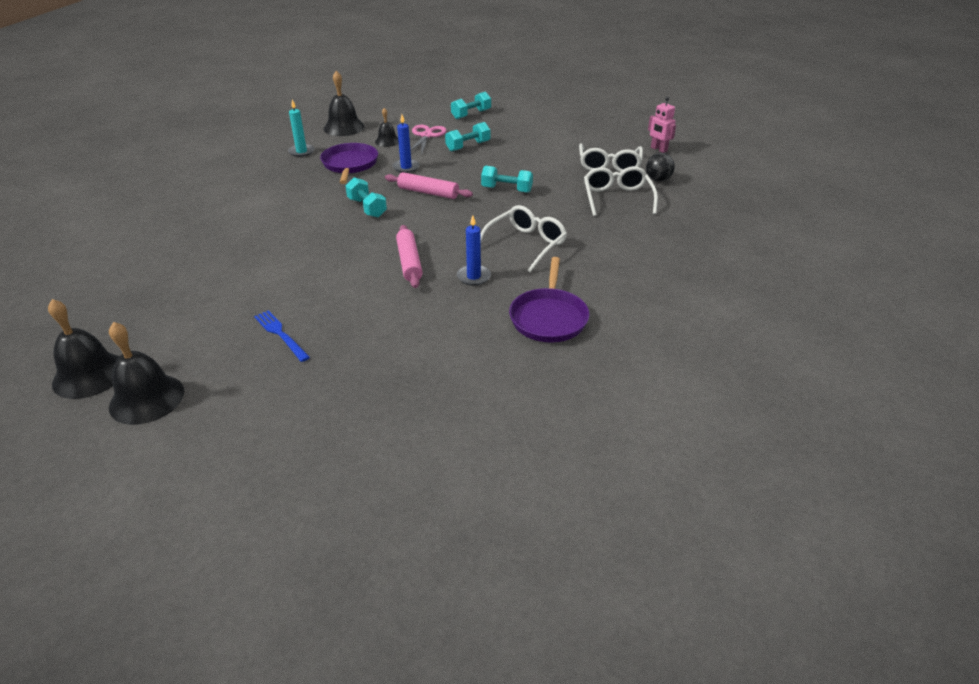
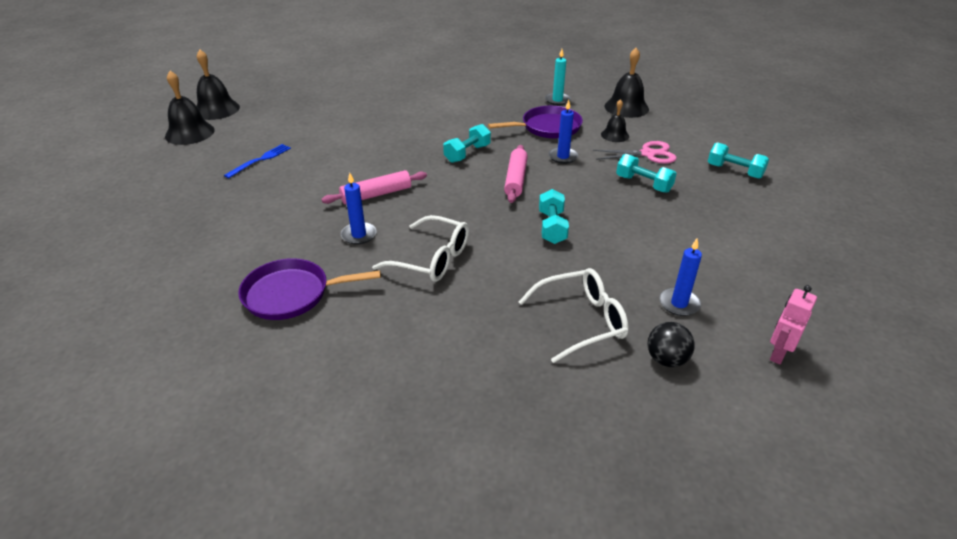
camera: 75 degrees right, 0 degrees up
(609, 165) = (679, 304): white glasses -> blue candle

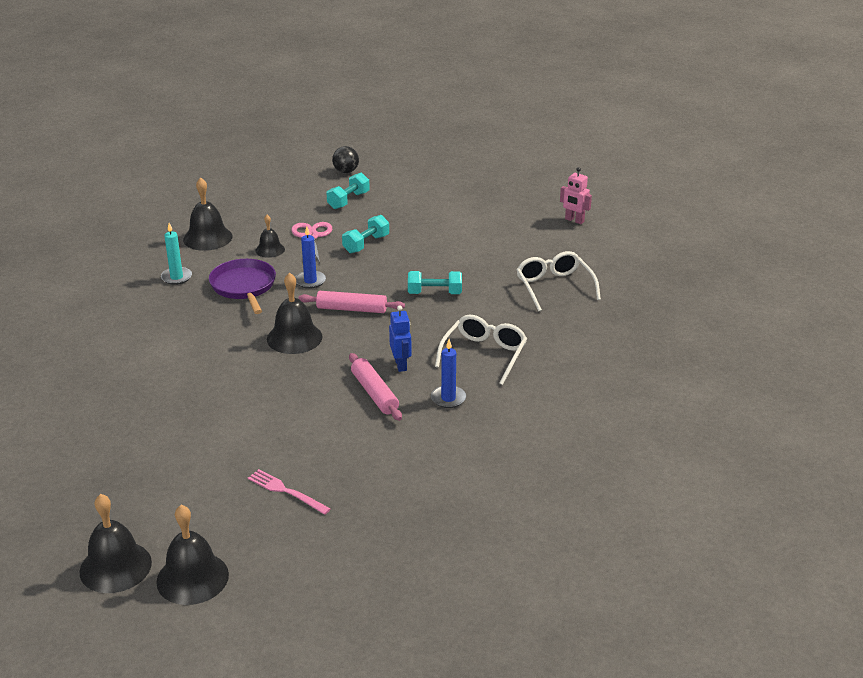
camera: 90 degrees left, 5 degrees down
(260, 160) = (286, 491): blue fork -> pink fork
(291, 294) = (541, 429): purple pan -> none
(419, 208) = (401, 365): none -> blue robot
(467, 153) = (294, 338): turquoise dumbbell -> black bell
(666, 359) = (587, 258): black ball -> black ball (346, 171)
(679, 304) = (530, 247): blue candle -> none

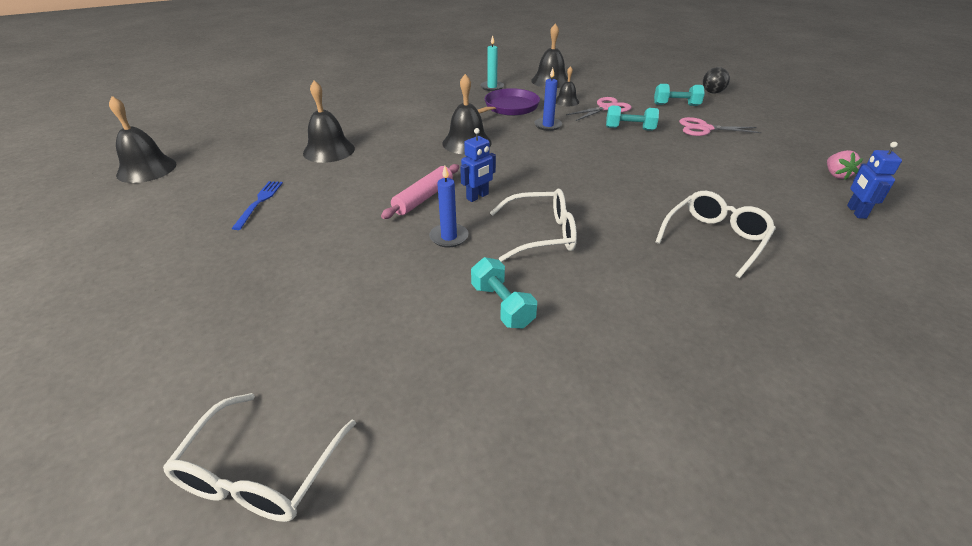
camera: 60 degrees right, 5 degrees up
(192, 578) = (136, 200): black bell -> black bell (329, 150)
(286, 491) = (259, 202): pink fork -> blue fork
(352, 309) = (532, 151): pink rolling pin -> none
(406, 211) = (704, 128): none -> pink scissors
(434, 293) = (605, 178): turquoise dumbbell -> turquoise dumbbell (502, 305)
(528, 200) = (836, 175): none -> pink strawberry
(574, 220) = (856, 212): pink robot -> blue robot
(624, 535) = (261, 471): none -> white glasses

